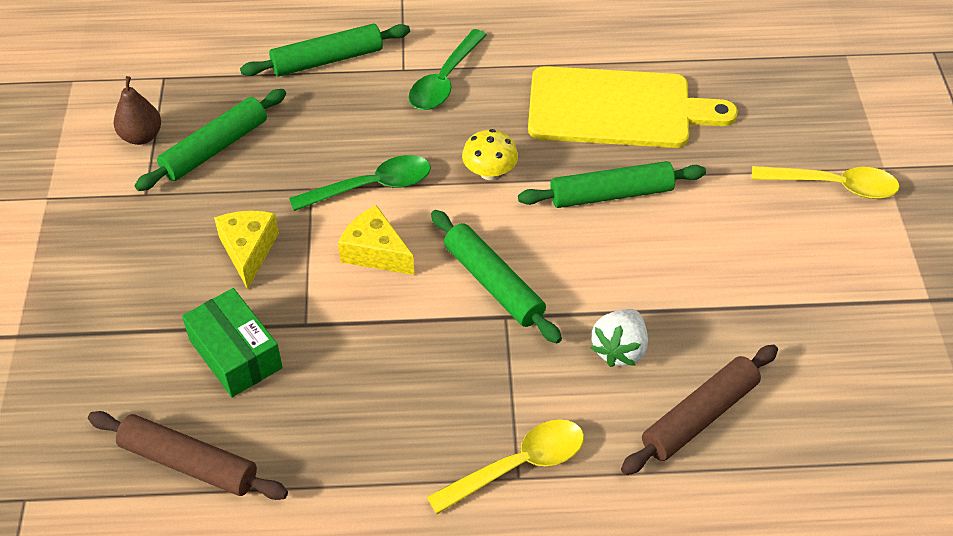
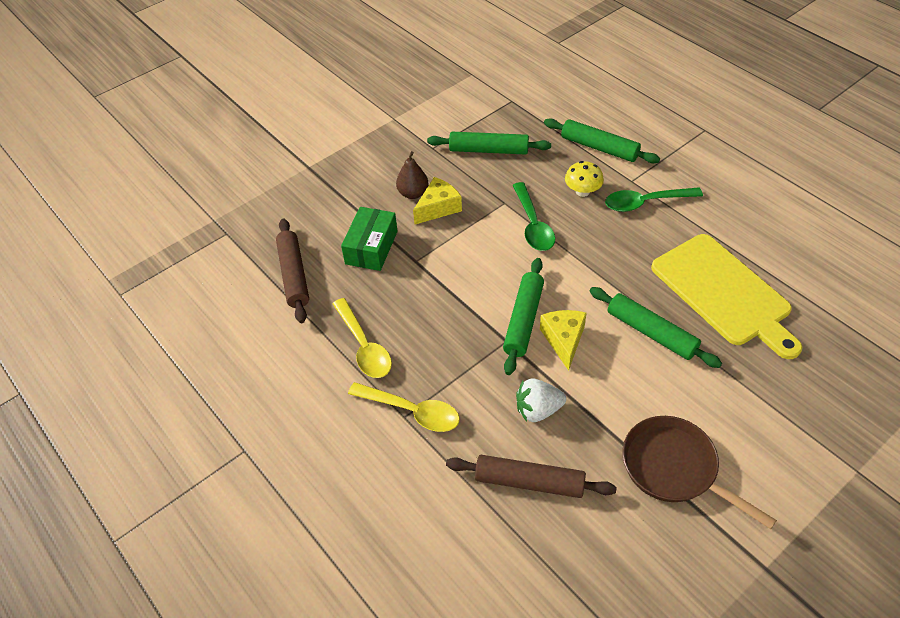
camera: 55 degrees right, 0 degrees up
(141, 136) = (465, 121): brown pear -> brown pear (413, 193)
(372, 186) = (533, 225): green spoon -> green spoon turned 45 degrees clockwise
(375, 252) = (490, 256): yellow cheese -> yellow cheese (563, 340)
(489, 172) = (601, 266): yellow mushroom -> yellow mushroom (582, 191)
(779, 289) = (674, 468): none -> brown pan
(834, 186) = (802, 449): yellow spoon -> yellow spoon (364, 346)

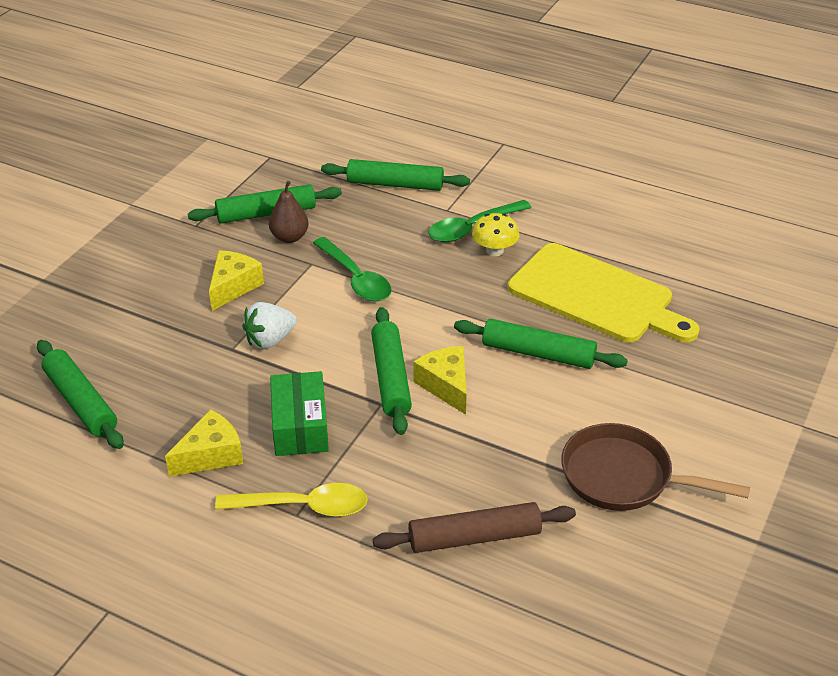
camera: 25 degrees left, 10 degrees down
(294, 275) = (81, 402): brown rolling pin -> green rolling pin
(364, 346) = (211, 455): yellow spoon -> yellow cheese
(371, 247) = (168, 348): green box -> green box (300, 426)
(413, 193) = (194, 278): brown pear -> brown pear (289, 237)
(538, 410) = (450, 463): white strawberry -> white strawberry (270, 340)
(582, 191) = (397, 232): yellow mushroom -> yellow mushroom (494, 250)

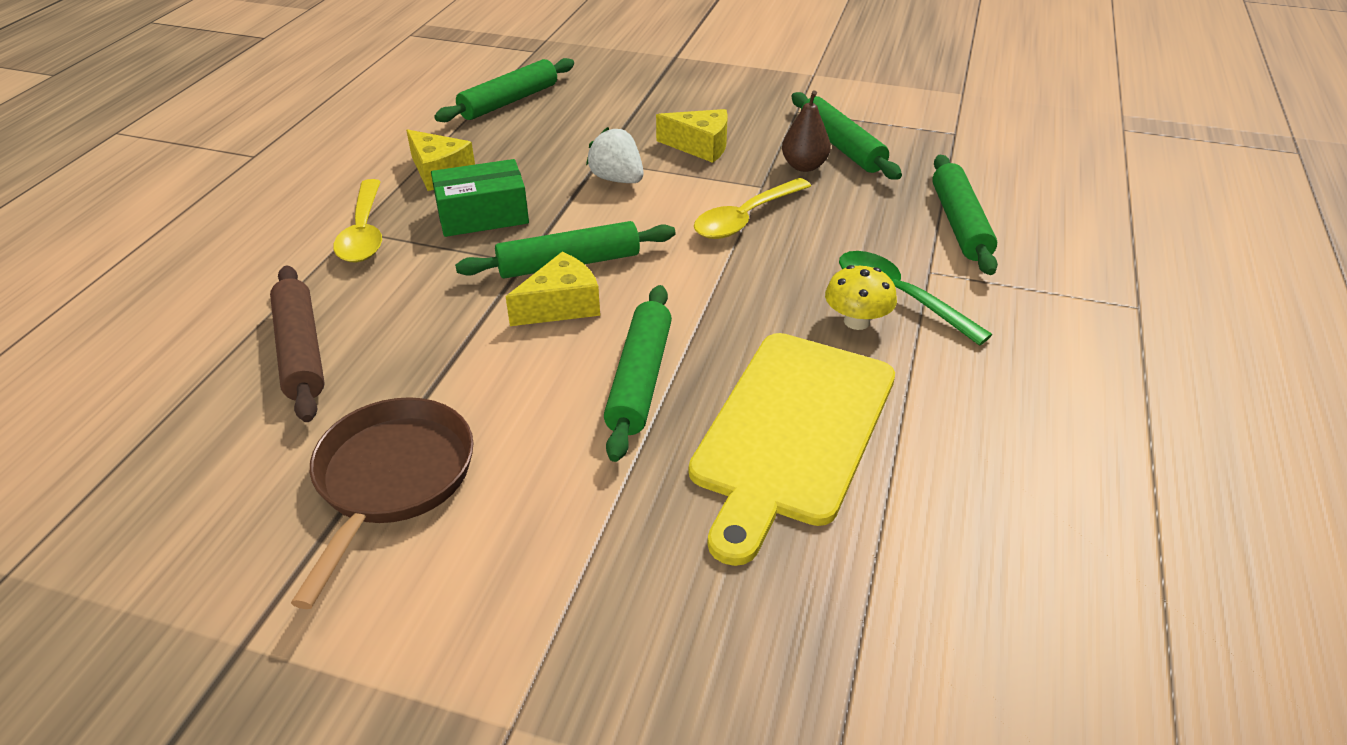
camera: 80 degrees right, 0 degrees up
(356, 278) = (745, 218): green spoon -> yellow spoon

